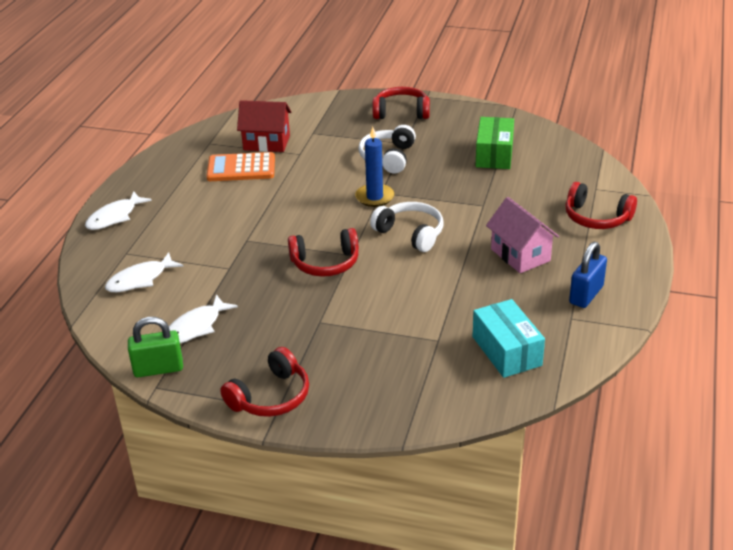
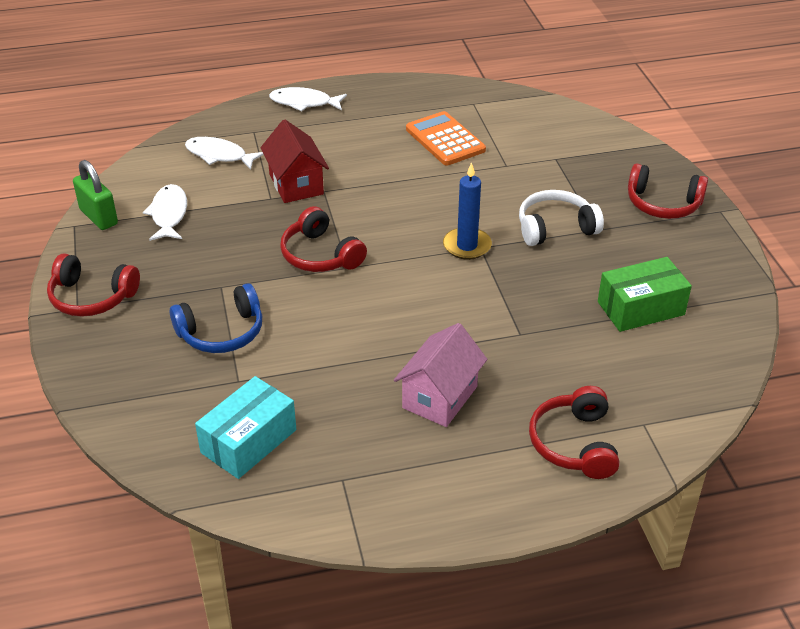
camera: 60 degrees right, 5 degrees up
(196, 327) = (169, 214): white fish -> white fish turned 75 degrees clockwise
(266, 143) = (507, 137): red house -> red house (296, 184)
(376, 334) = (222, 332): none -> blue headphones
(401, 112) = (663, 204): red headphones -> red headphones turned 135 degrees clockwise
(410, 233) = (417, 296): white headphones -> none
(586, 295) = (397, 480): blue padlock -> none

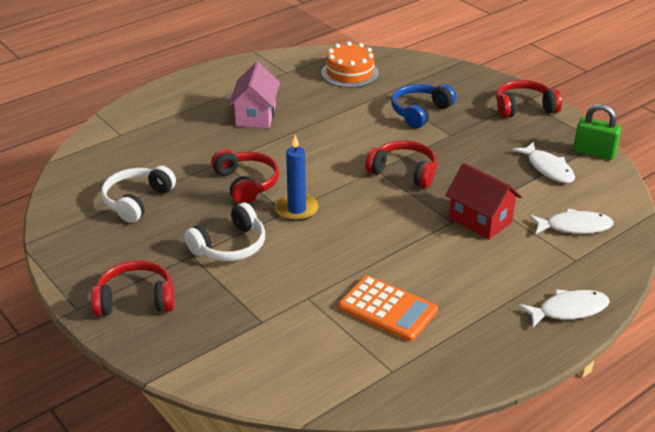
camera: 155 degrees right, 5 degrees down
(248, 441) = (350, 73): turquoise box -> orange cake
(574, 443) = (161, 115): red headphones -> red headphones (246, 183)
(640, 308) = (137, 201): green box -> white headphones

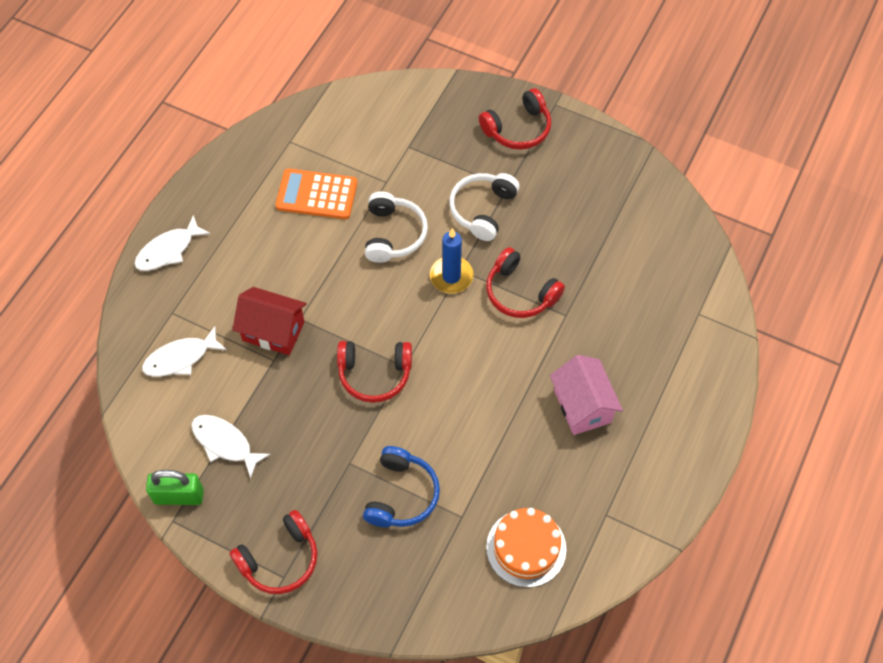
camera: 155 degrees right, 25 degrees up
(137, 201) = (603, 229): white headphones -> white headphones (393, 234)

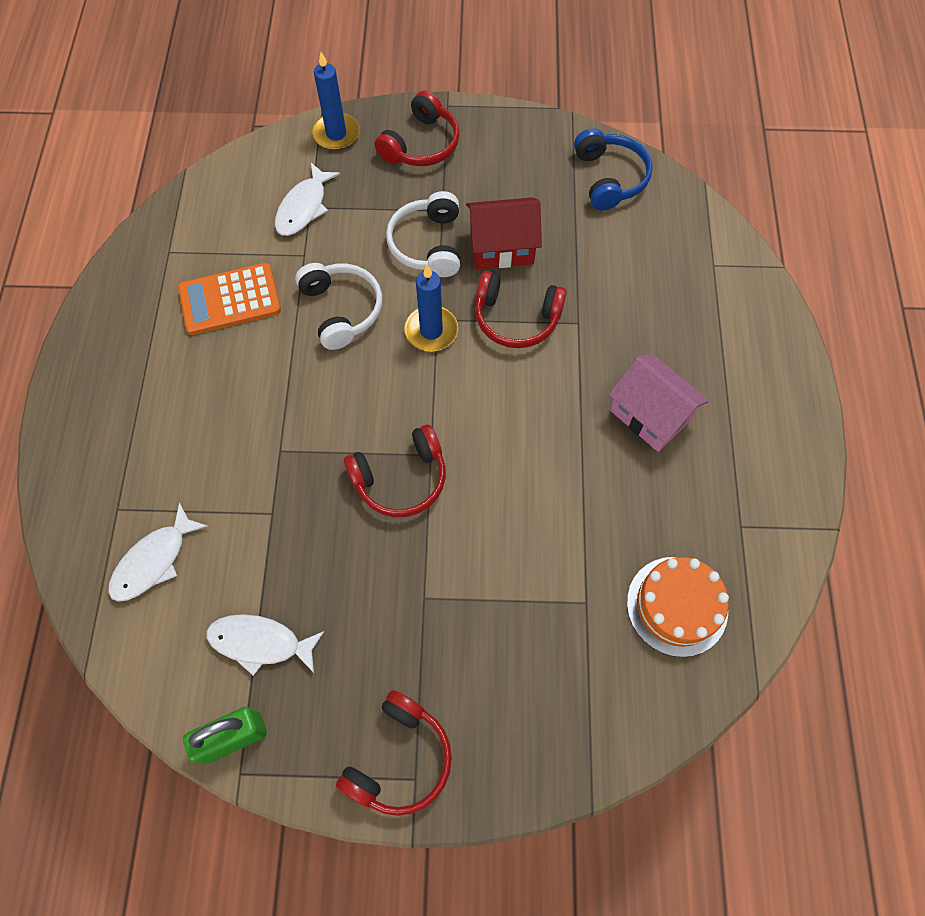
camera: 25 degrees left, 5 degrees up
(168, 250) = (77, 435): white fish -> white fish (304, 207)
(273, 331) = (255, 479): red house -> red house (501, 248)
(401, 495) = (504, 608): blue headphones -> blue headphones (609, 178)
(456, 96) = (336, 134): none -> blue candle

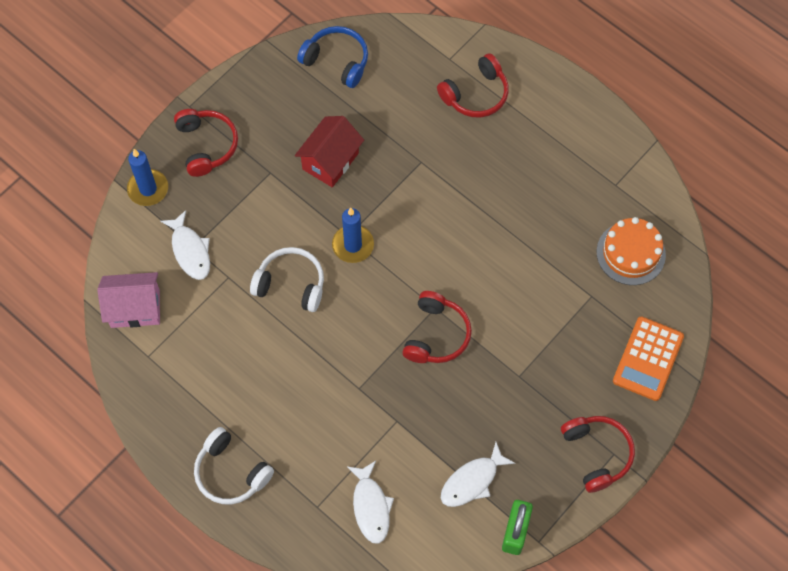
camera: 50 degrees left, 0 degrees up
(230, 300) = (222, 344): orange calculator -> orange calculator (648, 359)
(428, 244) = (288, 200): white headphones -> white headphones (231, 472)
(516, 318) = (387, 192): red headphones -> red headphones (476, 94)
(650, 415) = (513, 174): pink house -> pink house (135, 308)

